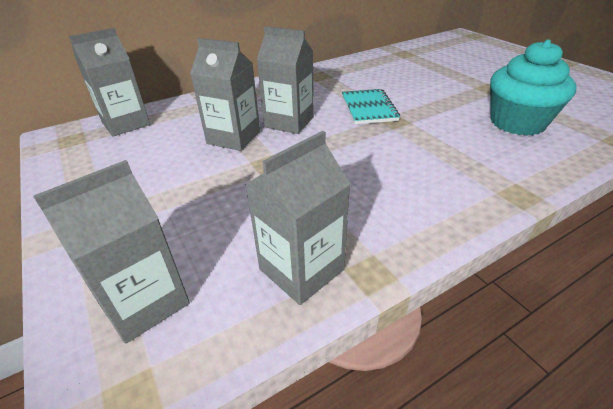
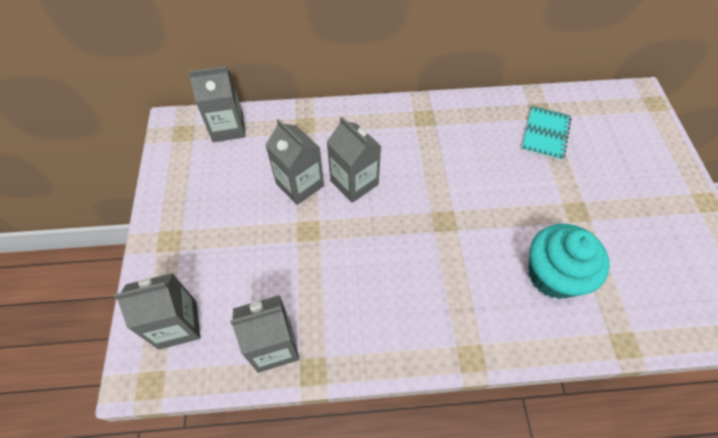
camera: 25 degrees right, 20 degrees up
(368, 108) = (434, 192): turquoise notebook -> turquoise notebook (545, 134)

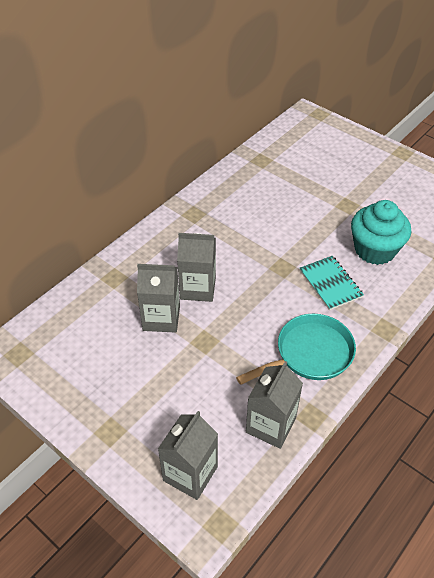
camera: 45 degrees left, 10 degrees down
(228, 127) = (53, 322): grey carton -> none
(376, 317) = (310, 354): none -> turquoise pan
(545, 134) = (280, 173): turquoise notebook -> turquoise notebook (330, 284)

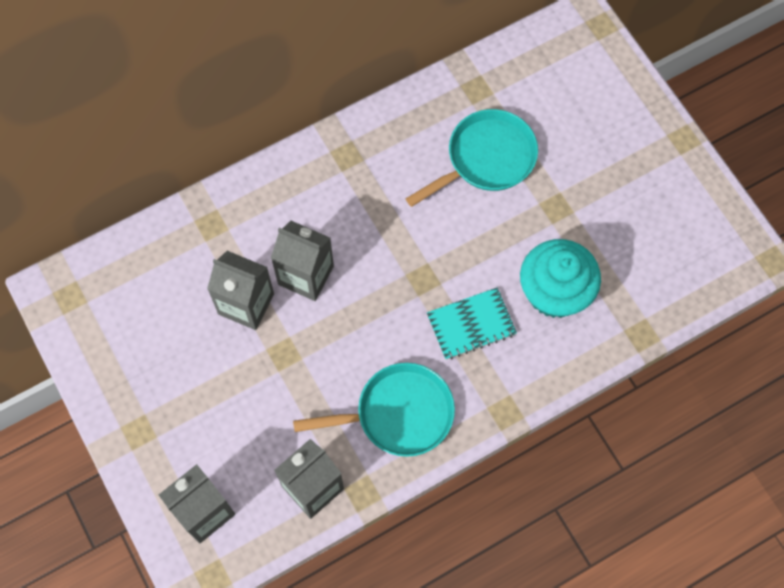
camera: 20 degrees right, 20 degrees up
(287, 192) = (486, 159): none -> turquoise pan
(330, 284) = (471, 324): turquoise notebook -> turquoise notebook turned 75 degrees clockwise

